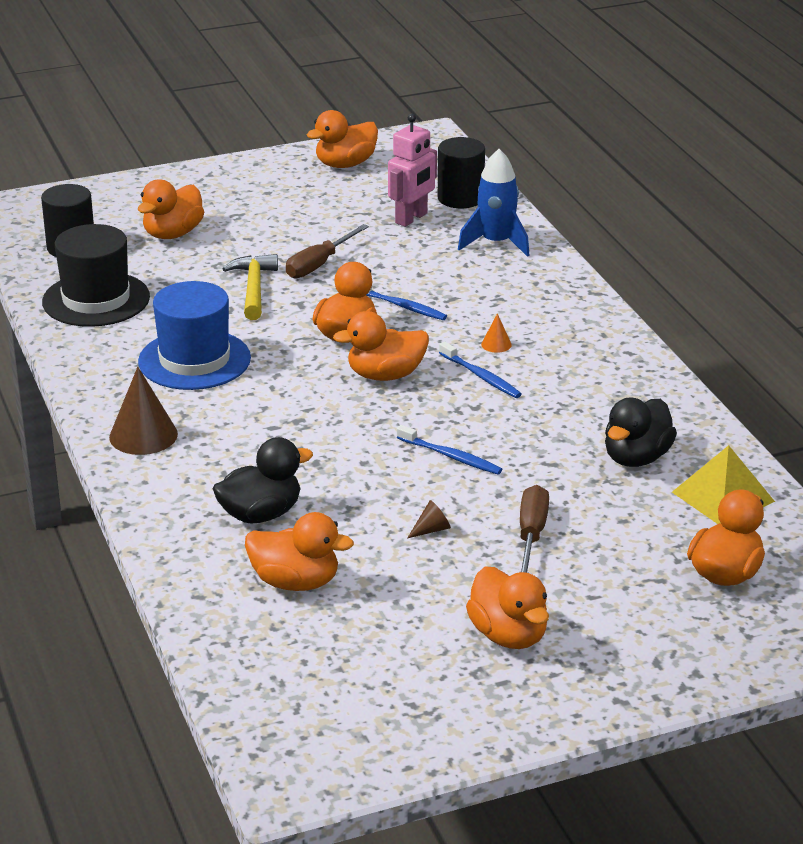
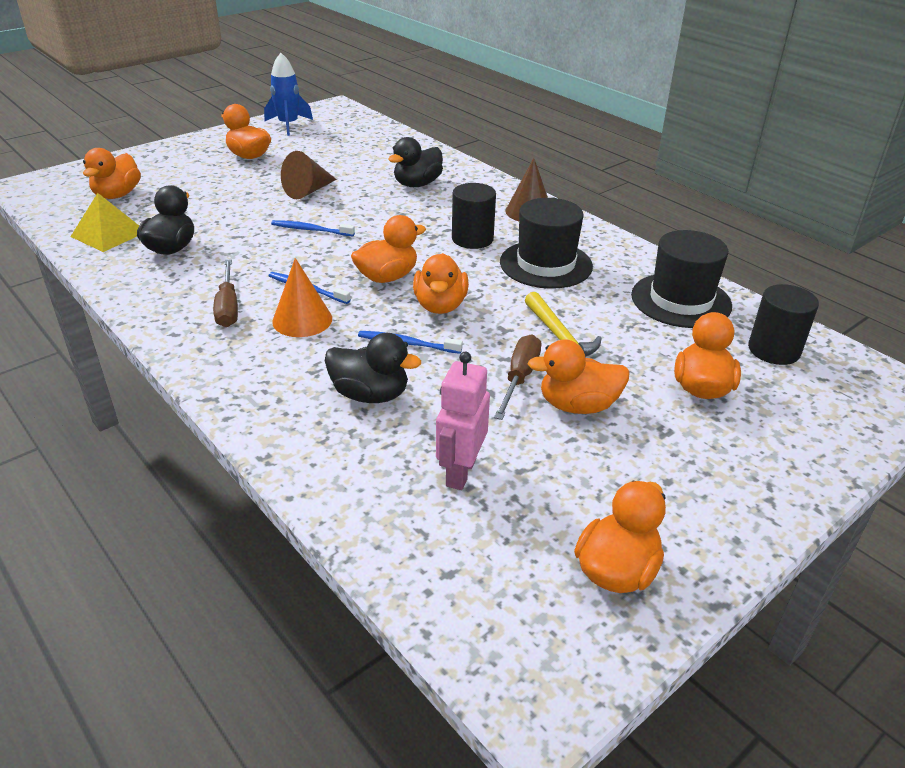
camera: 160 degrees right, 5 degrees up
(194, 360) = (546, 264): blue hat -> black hat
(295, 582) = (375, 160): orange duck -> orange duck (577, 405)
(431, 530) = (308, 191): brown cone -> brown cone, size x2.10
(456, 273) = (370, 394): none -> black duck
(460, 198) = (415, 529): black cylinder -> black cylinder (472, 239)
(496, 243) = (339, 451): blue rocket -> blue rocket (288, 125)
(496, 344) = (302, 320): orange cone -> orange cone, size x2.10
(531, 535) = (244, 196): brown screwdriver -> brown screwdriver (228, 307)

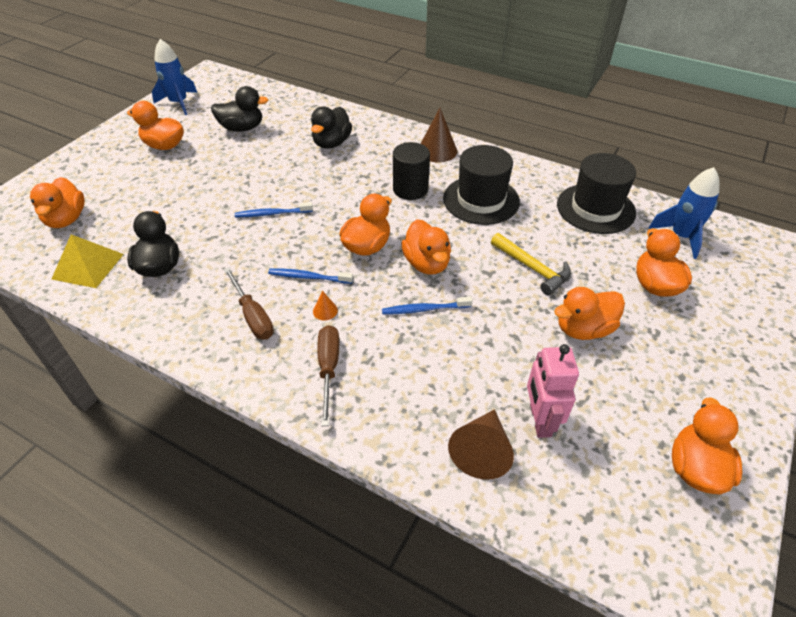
camera: 20 degrees left, 10 degrees up
(302, 320) = (325, 311): orange cone -> orange cone, size x0.48
(308, 191) = (243, 172): brown cone -> brown cone (481, 451)
(370, 394) = (427, 369): black duck -> black duck (242, 128)
(519, 378) = (528, 316): brown screwdriver -> brown screwdriver (328, 369)
(774, 350) = (681, 236): black cylinder -> blue rocket

